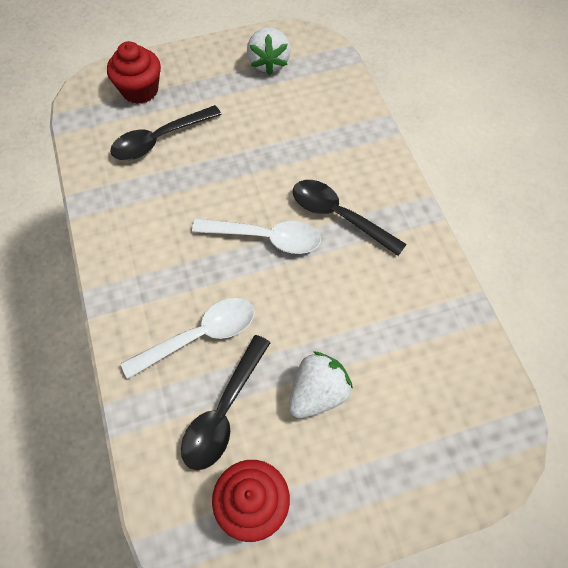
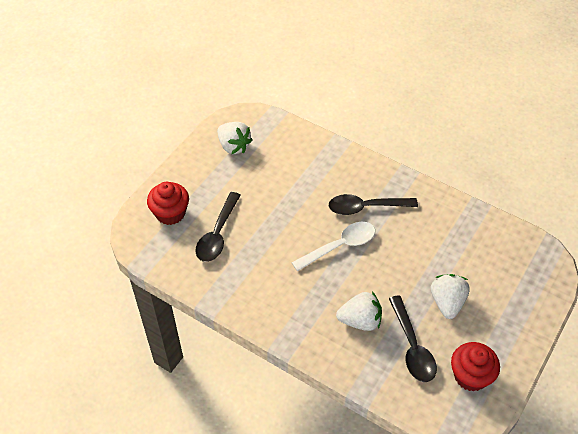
camera: 40 degrees left, 10 degrees down
(200, 335) = (360, 321): white spoon -> white strawberry

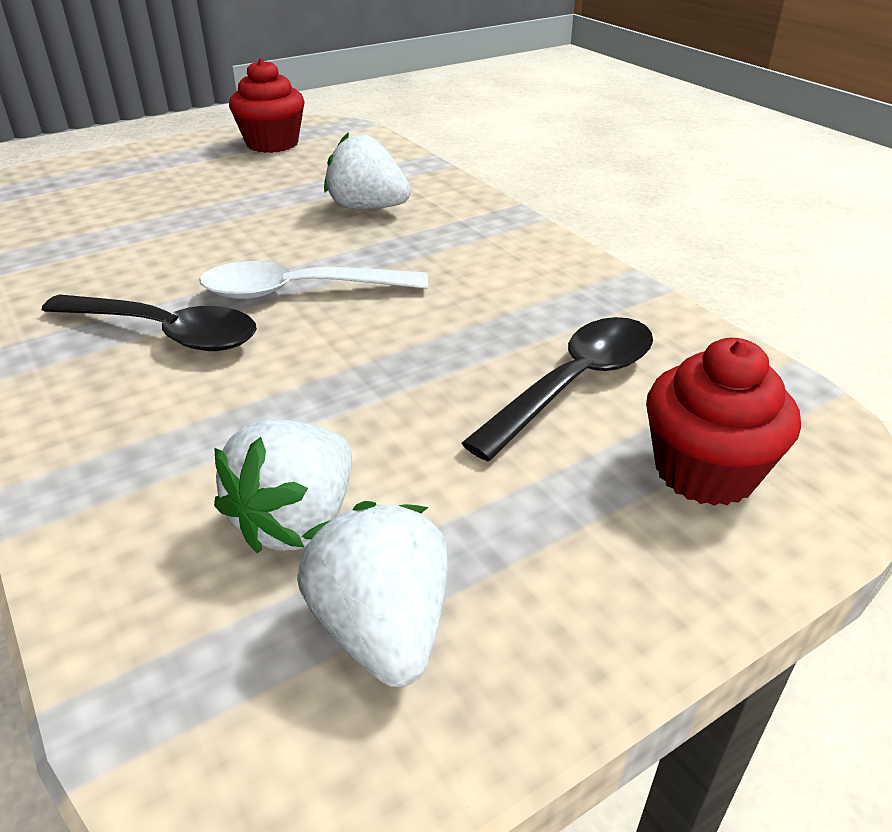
camera: 155 degrees left, 15 degrees down
(412, 347) = (317, 174): black spoon -> none
(447, 302) = (206, 194): white strawberry -> white strawberry (296, 521)

